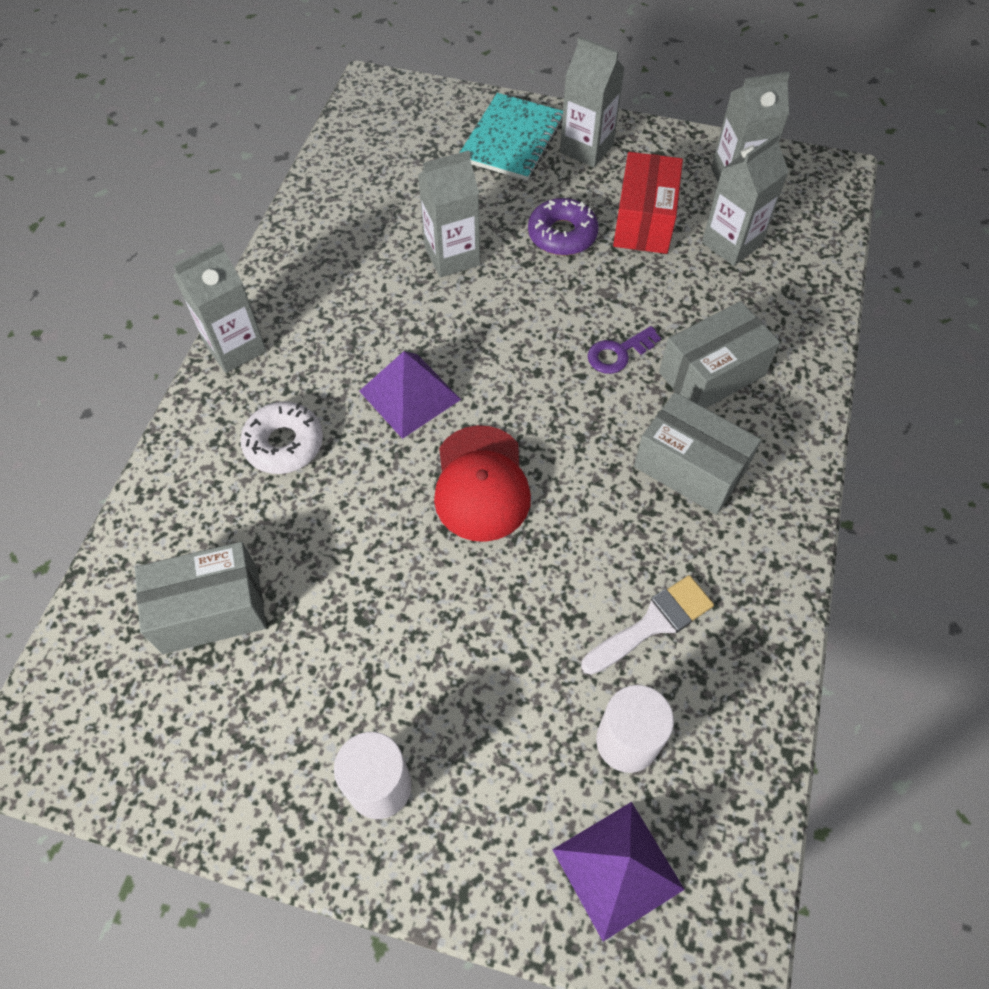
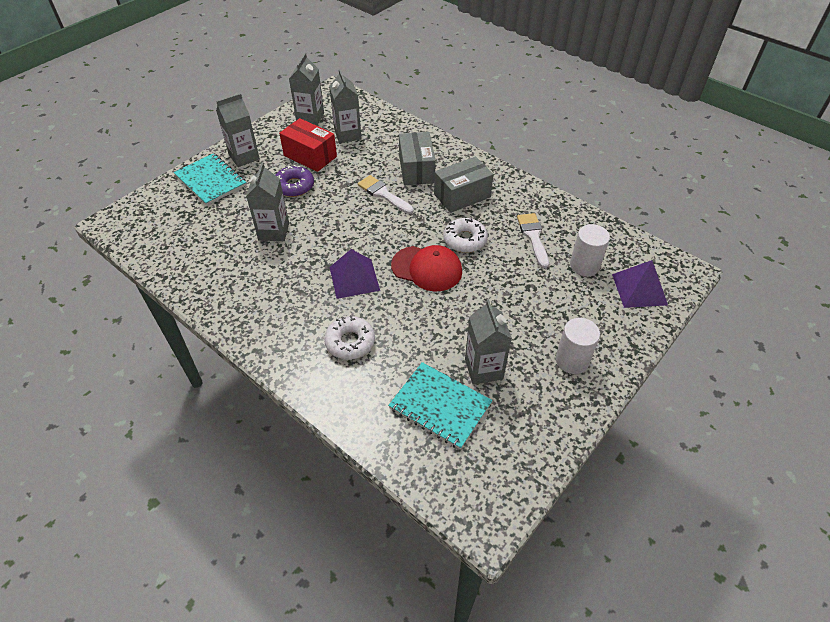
camera: 65 degrees left, 10 degrees down
(210, 610) = (440, 406): grey box -> turquoise notebook
(235, 347) = (263, 346): grey carton -> grey carton (483, 369)
(579, 514) = (465, 240): none -> white donut
(618, 353) = (383, 194): purple key -> white brush

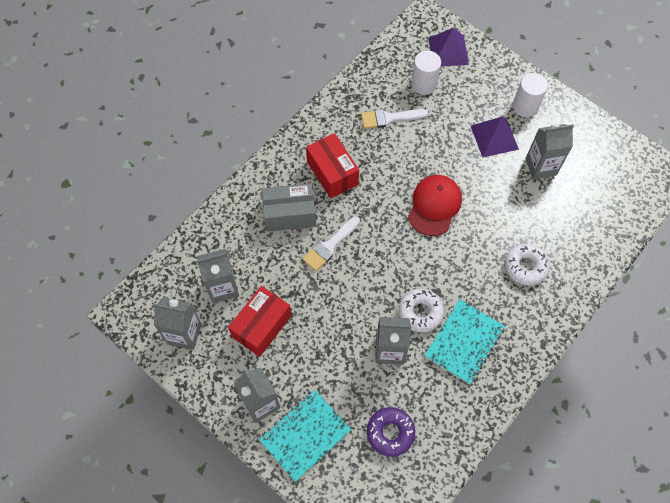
camera: 90 degrees left, 15 degrees up
(294, 186) = (316, 338): purple donut -> purple donut (390, 432)
(354, 278) = (450, 267): purple pyramid -> purple pyramid (494, 137)
(440, 406) = (579, 198): turquoise notebook -> turquoise notebook (464, 342)
(462, 195) = (332, 173): grey box -> red box
(465, 240) = (395, 173): white donut -> white donut (420, 312)

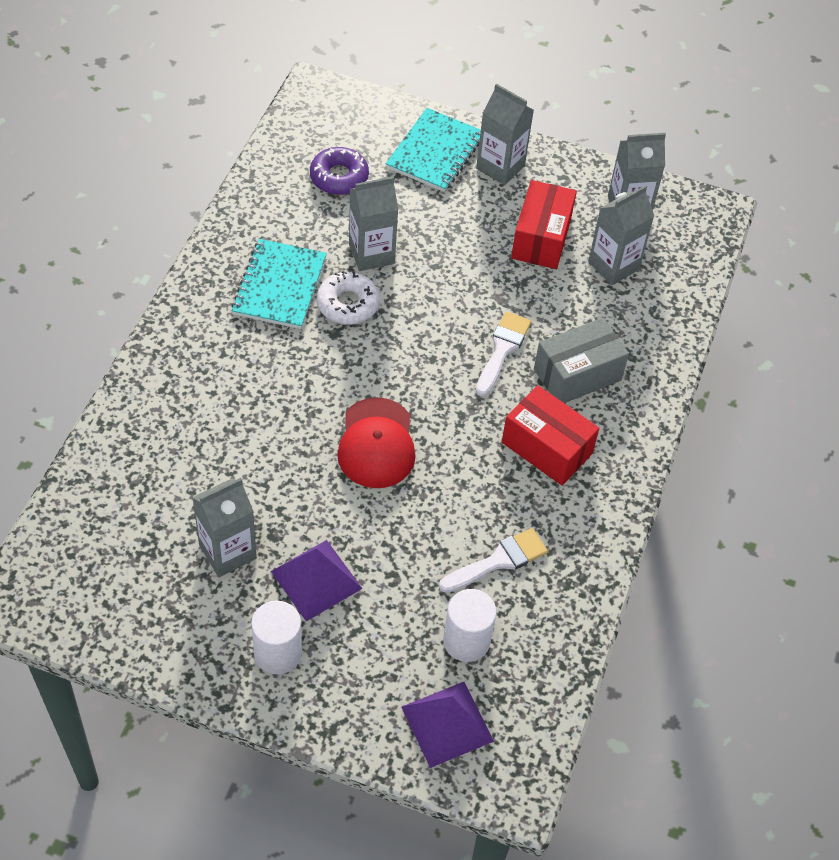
camera: 155 degrees right, 10 degrees down
(525, 266) = (219, 397): white donut -> none

